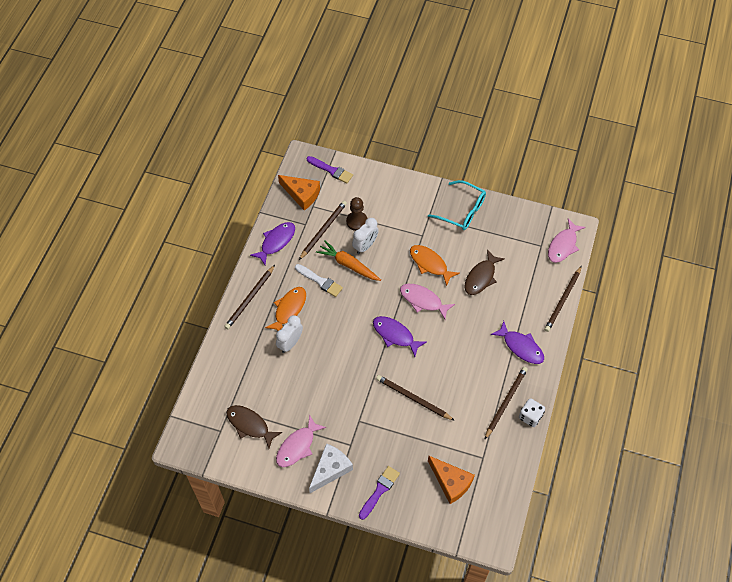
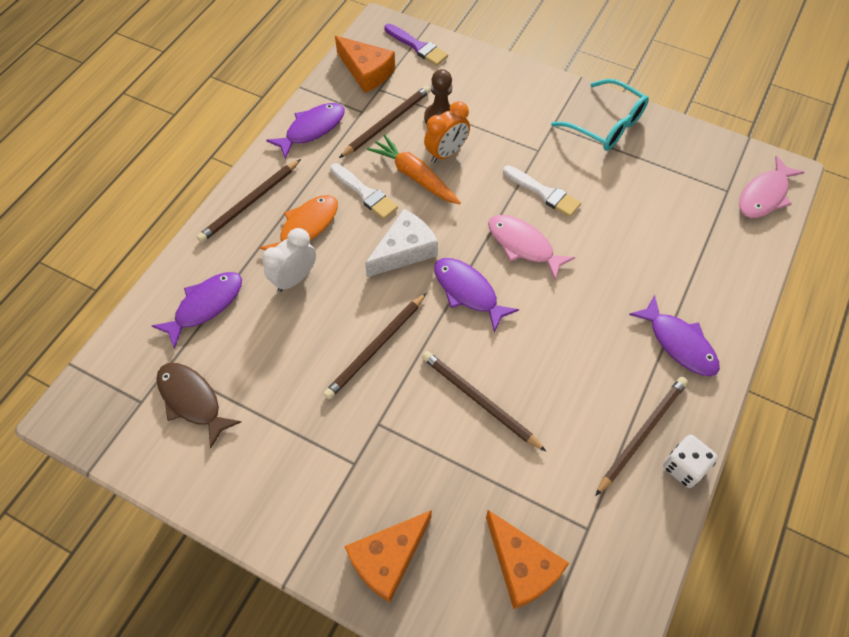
camera: 10 degrees right, 0 degrees up
(241, 368) = (205, 306): none -> purple fish
(297, 446) = (262, 450): pink fish -> none
(330, 469) = (309, 503): white cheese -> white cheese (404, 250)
(365, 246) = (446, 153): white clock -> orange clock
(379, 490) = (388, 558): purple brush -> orange cheese
(430, 264) = (543, 193): orange fish -> white brush
(481, 277) = (624, 223): brown fish -> none
(563, 300) = (758, 278): brown pencil -> brown pencil (376, 347)

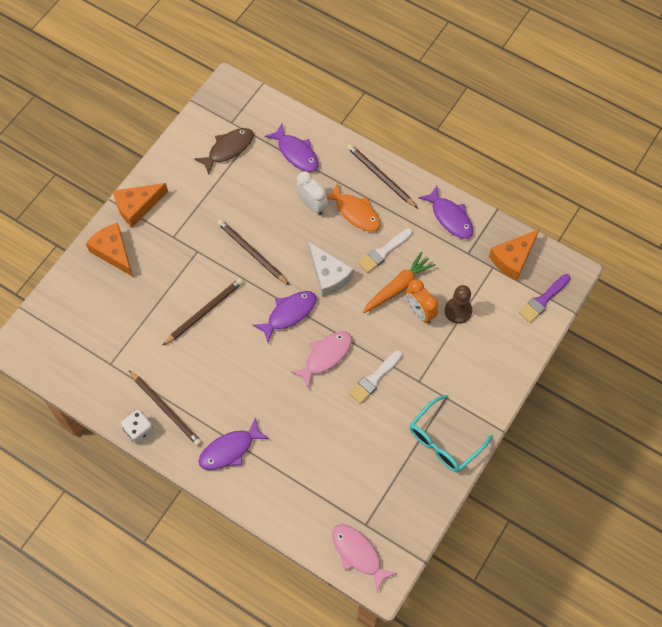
camera: 95 degrees right, 5 degrees up
(387, 123) = (454, 270): brown pencil -> none
(522, 566) = (95, 323): orange cheese -> orange cheese (137, 207)

